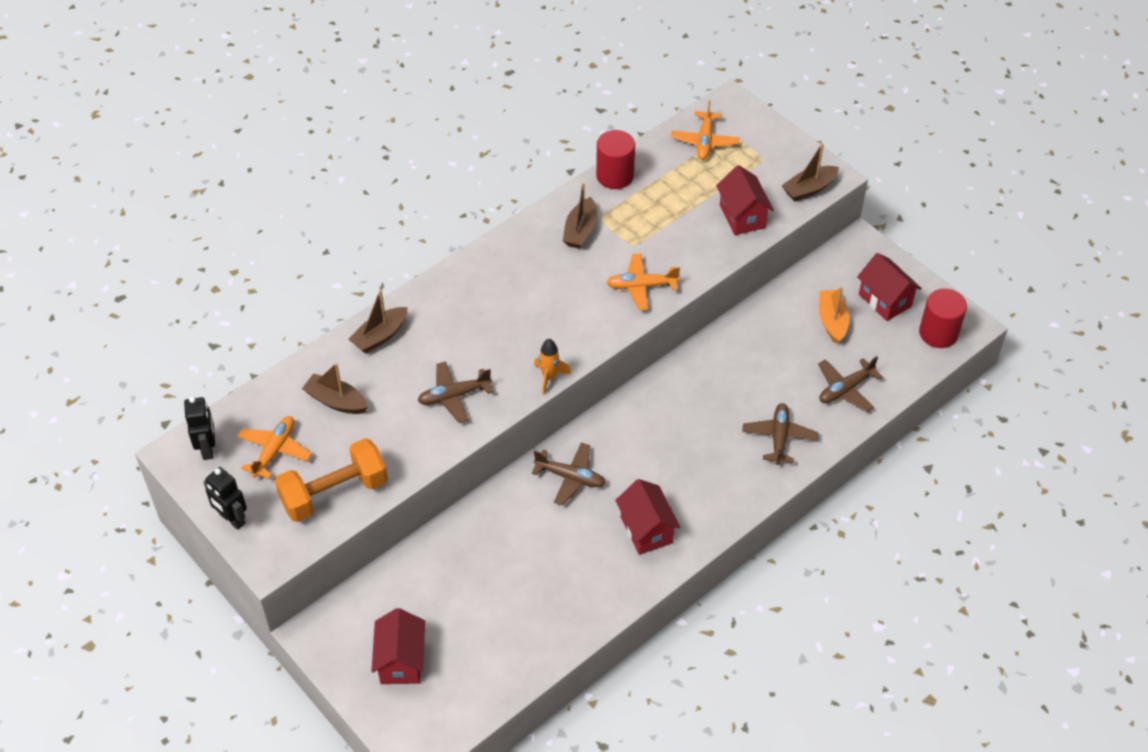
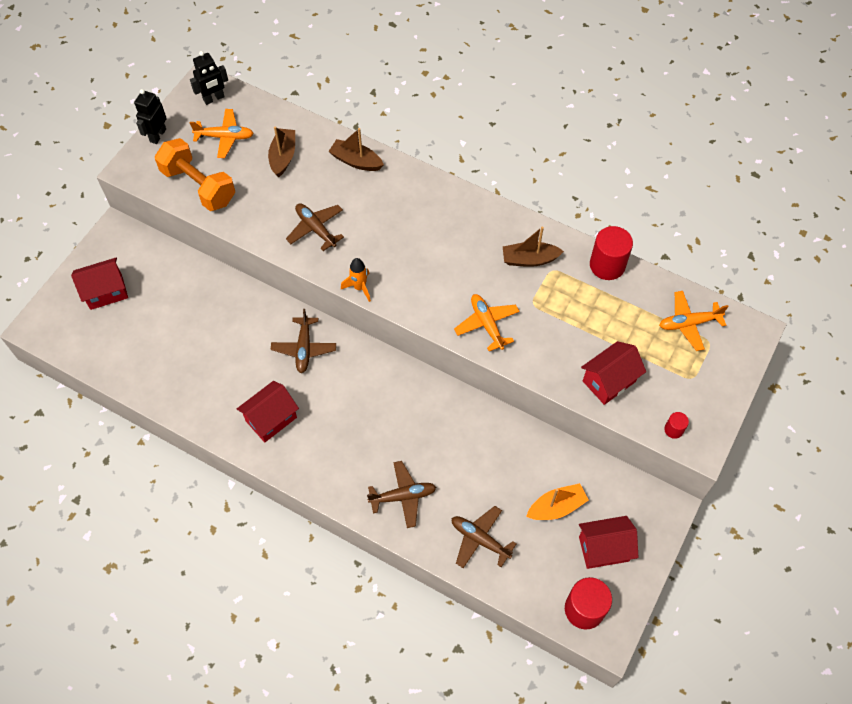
camera: 70 degrees right, 10 degrees up
(809, 189) = (673, 430): brown boat -> red cylinder
(885, 300) = (603, 549): red house -> red house turned 45 degrees clockwise

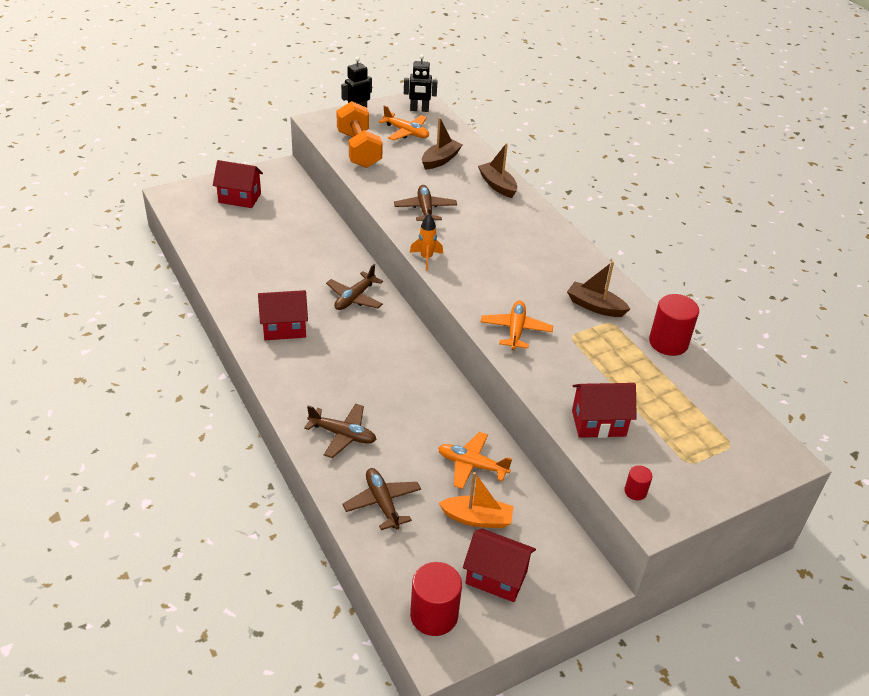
camera: 30 degrees right, 20 degrees down
(689, 323) = (719, 421): orange plane -> orange plane (472, 465)

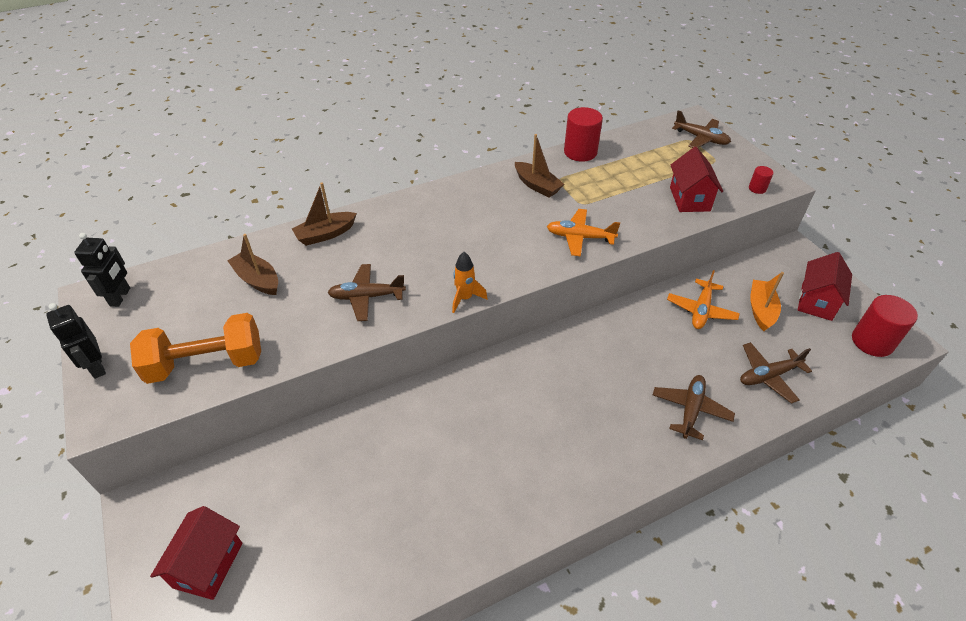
camera: 85 degrees left, 5 degrees up
(284, 328) = (525, 477): red house -> none
(355, 298) = (464, 403): brown plane -> brown plane (701, 138)
(406, 132) = (177, 312): orange plane -> none
(595, 306) = (537, 185): brown boat -> brown boat turned 75 degrees counterclockwise

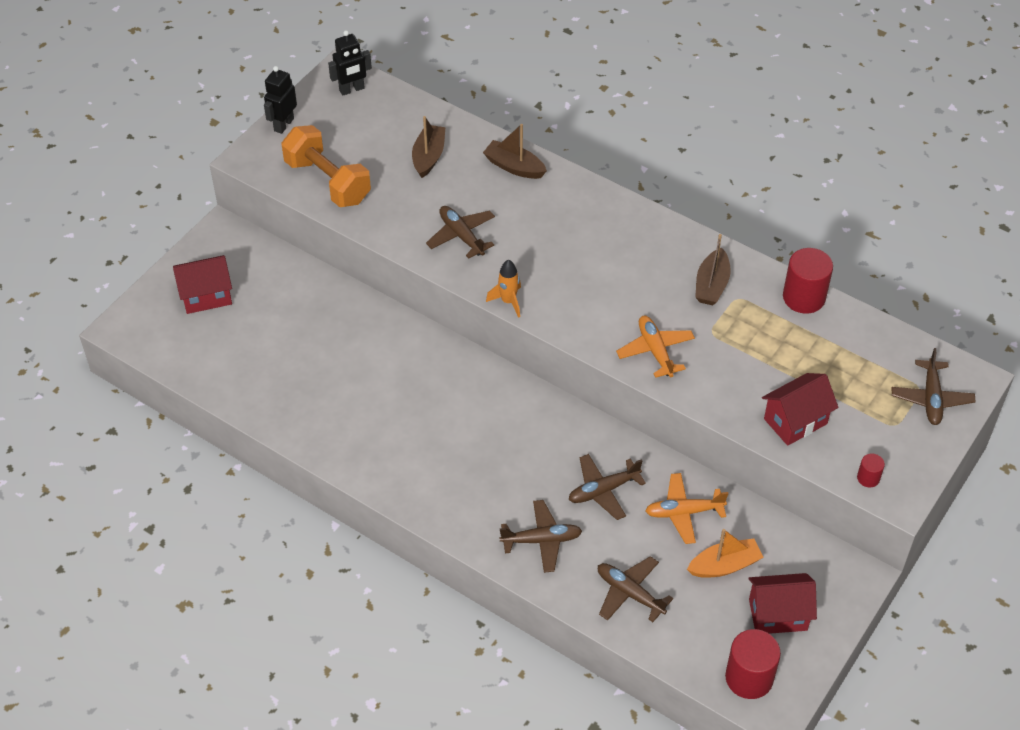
camera: 60 degrees right, 5 degrees up
(657, 347) = (603, 490): none -> brown plane

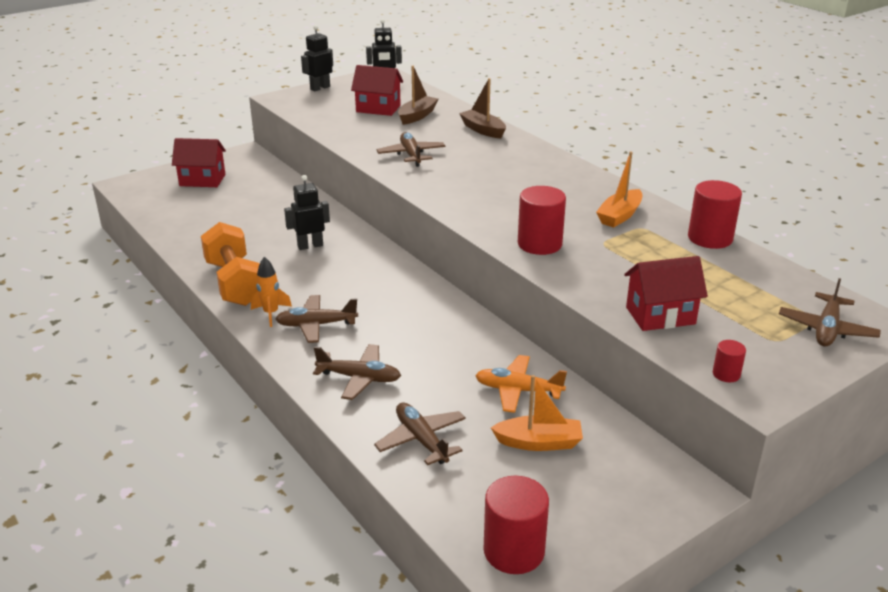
camera: 20 degrees right, 20 degrees down
(327, 181) = (328, 115): orange dumbbell -> orange dumbbell (235, 283)
(393, 374) = (310, 246): none -> black robot
(508, 301) = (423, 194): orange rocket -> orange rocket (271, 314)
(603, 490) = (445, 356): brown plane -> brown plane (316, 325)
(655, 351) = (539, 244): orange plane -> red cylinder
(711, 285) = (619, 216): brown boat -> orange boat
(778, 614) = (579, 500): red house -> red house (378, 108)

